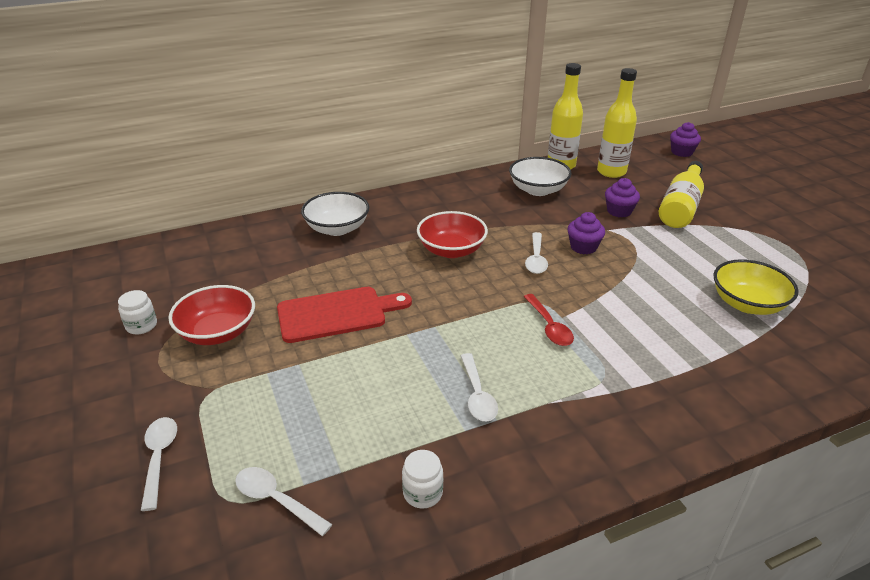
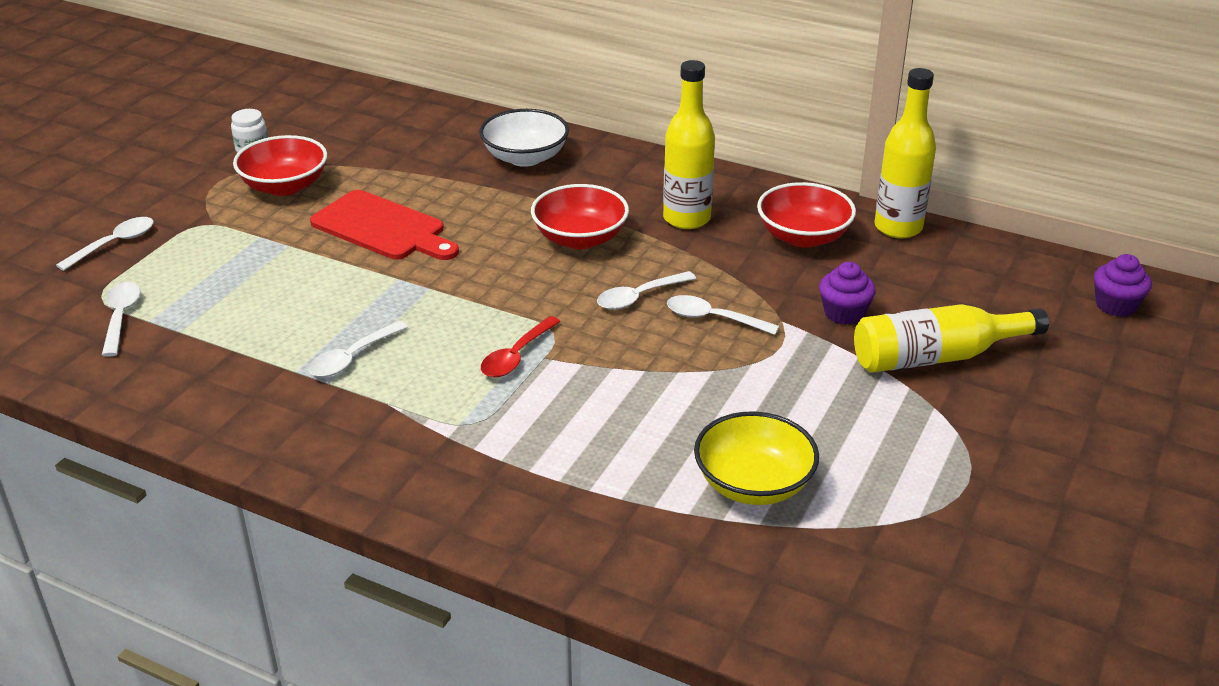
camera: 50 degrees right, 0 degrees up
(422, 493) = (195, 383): white jar -> none
(538, 190) = (803, 237): white bowl -> red bowl
(583, 247) = (713, 318): purple cupcake -> white spoon
(611, 172) = (946, 270): yellow bottle -> yellow bottle (686, 218)

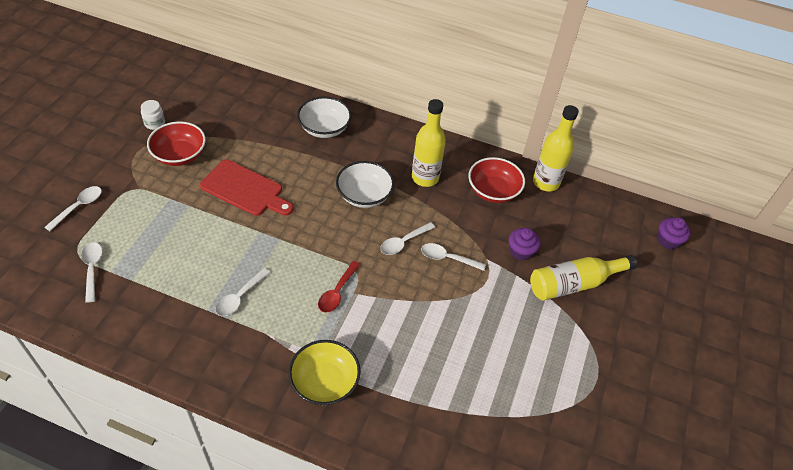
camera: 10 degrees left, 15 degrees up
(580, 238) = (364, 195): red bowl -> white bowl
(753, 484) = (481, 386): yellow bowl -> yellow bowl (324, 382)

